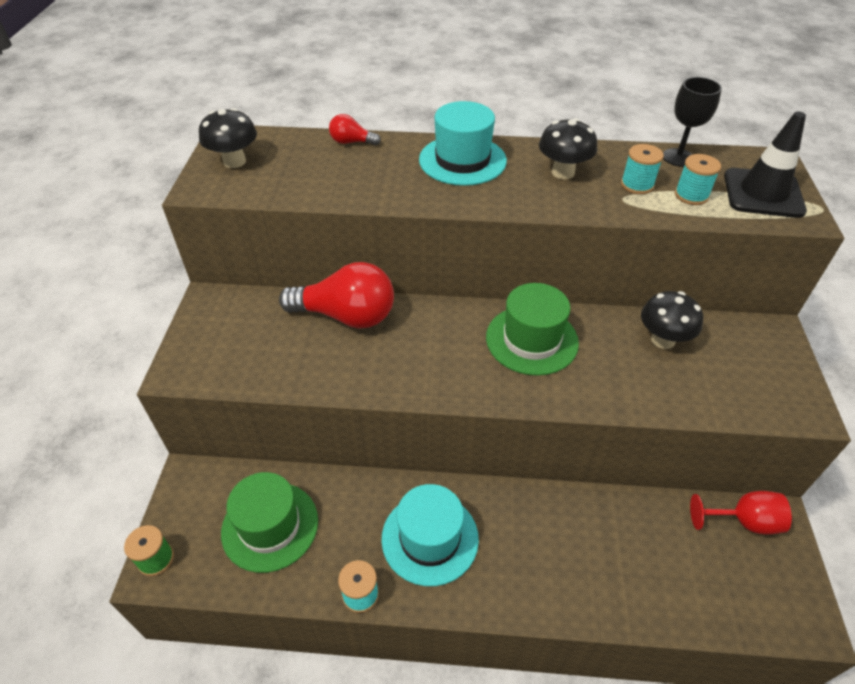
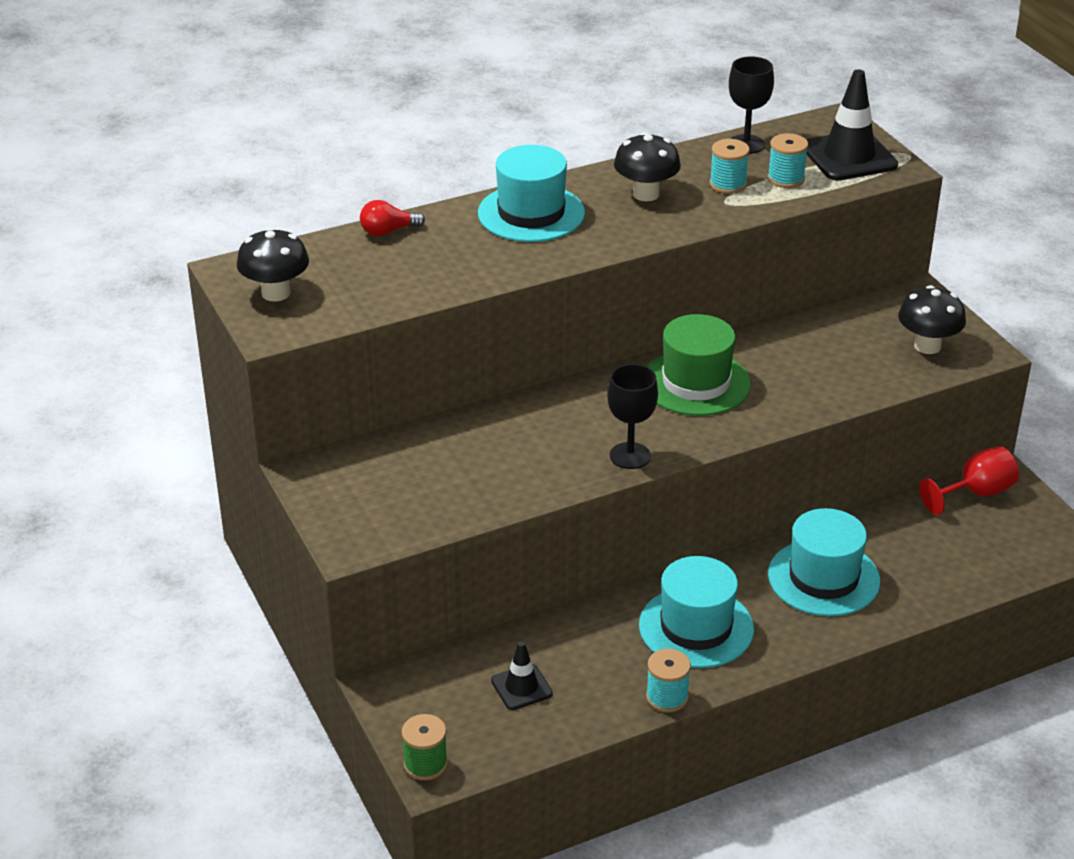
camera: 30 degrees left, 10 degrees down
(270, 526) = (521, 687): green hat -> black traffic cone
(346, 316) = (482, 430): red light bulb -> none
(431, 383) = (630, 456): none -> black goblet
(560, 542) = (823, 578): none -> turquoise hat
(663, 340) = (821, 338): black mushroom -> black mushroom (927, 346)

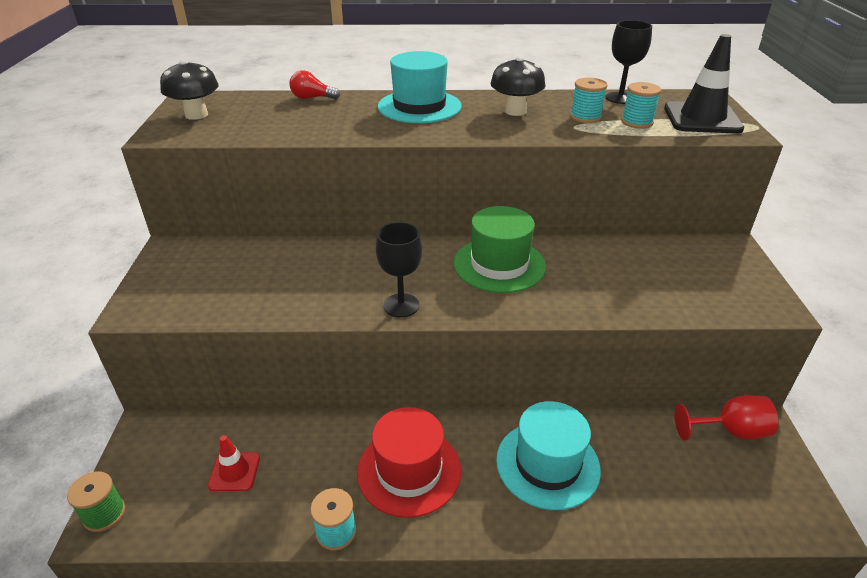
camera: 25 degrees right, 0 degrees up
(521, 687) = (234, 471): black traffic cone -> red traffic cone
(696, 627) = (409, 470): turquoise hat -> red hat
(927, 346) = (721, 288): black mushroom -> none

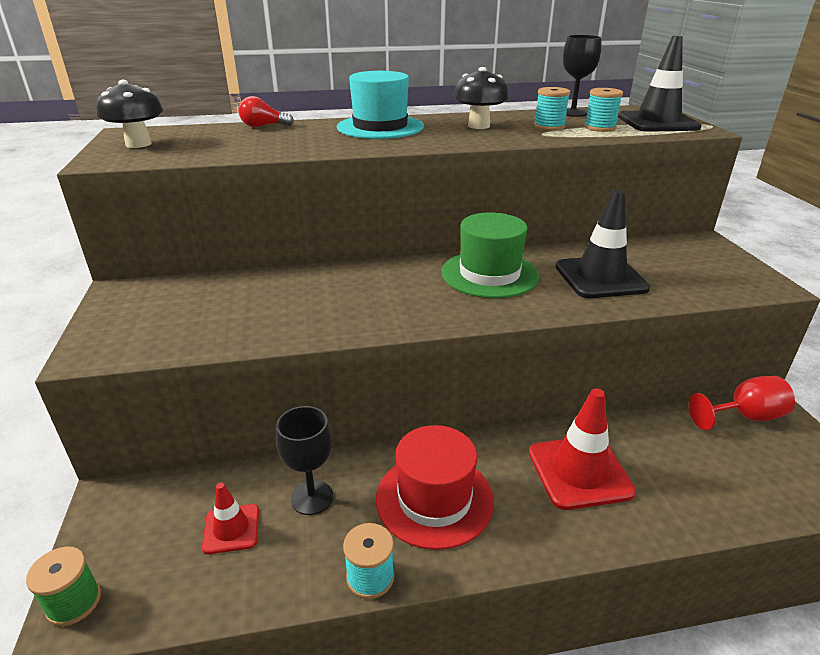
camera: 10 degrees left, 5 degrees down
(401, 305) = (401, 319): black goblet -> black goblet (312, 497)
(547, 464) = (579, 472): turquoise hat -> red traffic cone
(605, 280) = (600, 277): none -> black traffic cone

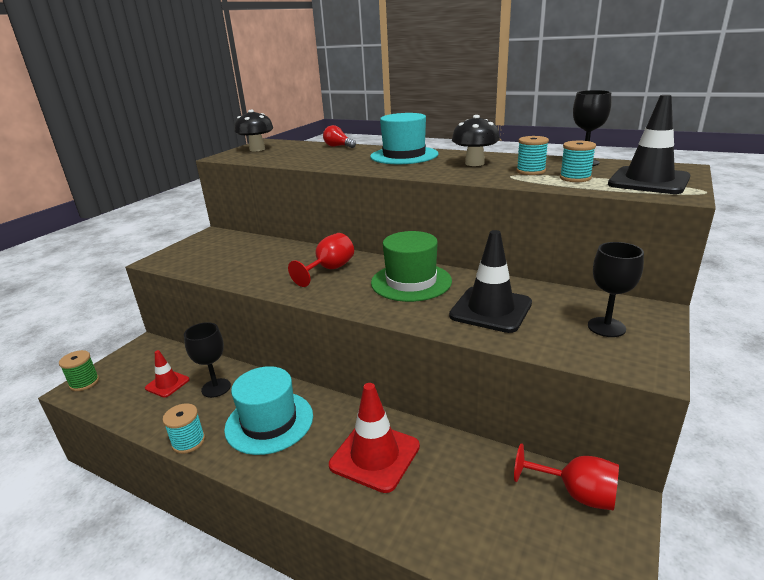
camera: 40 degrees right, 5 degrees down
(380, 288) = (329, 269): none -> red goblet
(434, 499) = (269, 422): red hat -> turquoise hat
(698, 263) = (606, 327): none -> black goblet

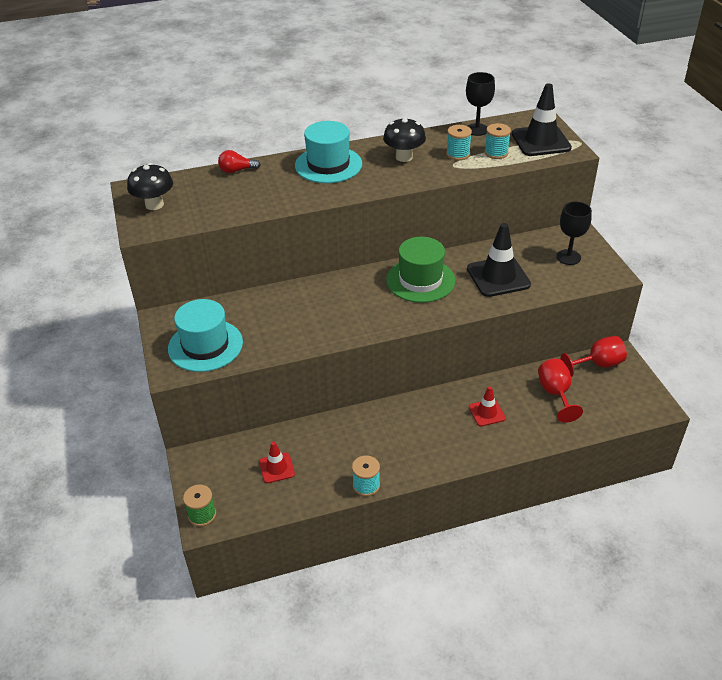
camera: 45 degrees left, 15 degrees up
(216, 388) = (320, 445): black goblet -> none
(269, 422) = (397, 438): turquoise hat -> turquoise hat (205, 345)
(329, 269) = (345, 300): red goblet -> red goblet (555, 394)
(375, 456) = (486, 413): red traffic cone -> red traffic cone, size x0.56

